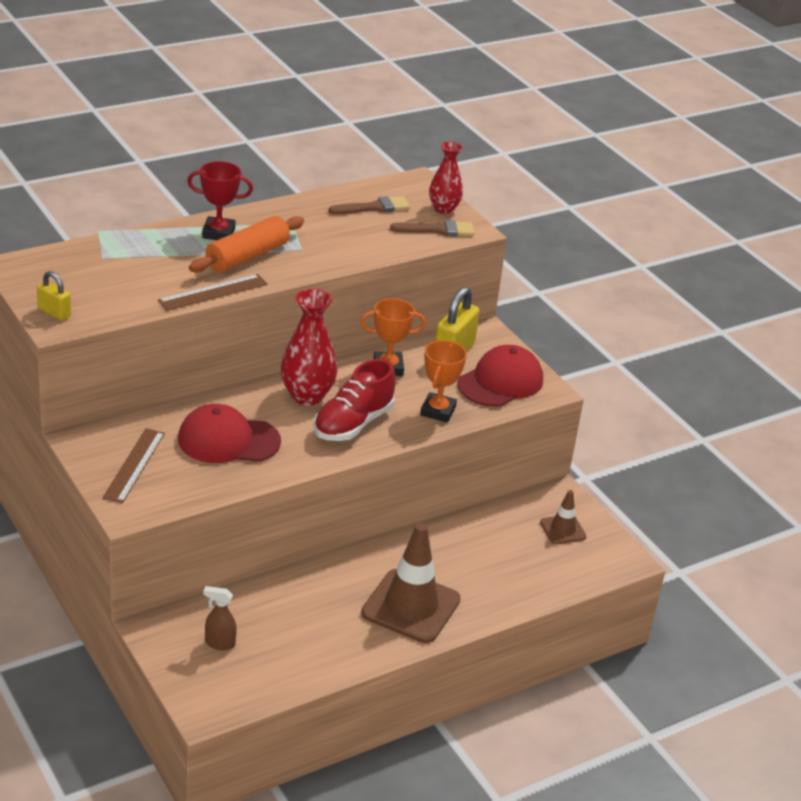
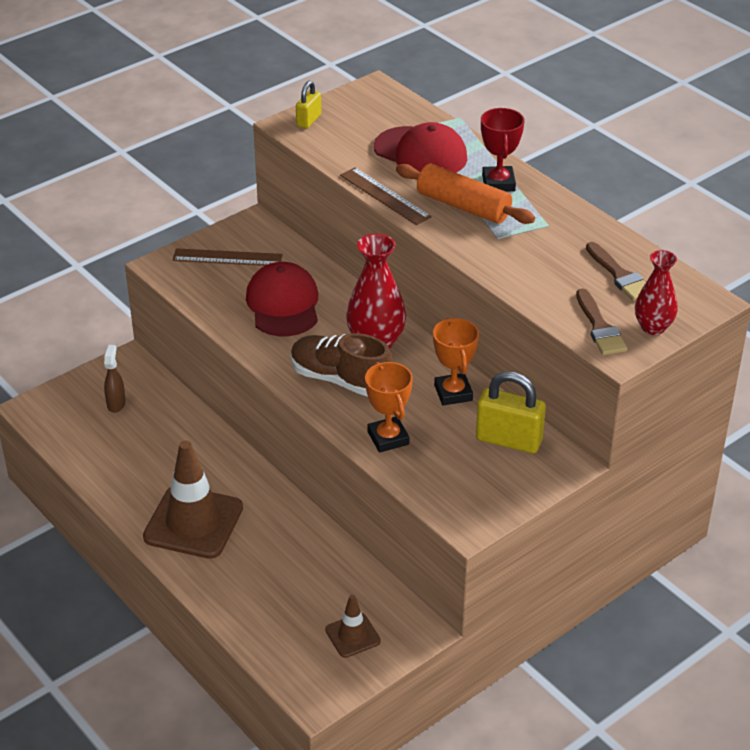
camera: 85 degrees right, 5 degrees up
(353, 424) = (341, 380): red shoe -> brown shoe
(438, 411) = (388, 438): orange trophy -> orange trophy turned 60 degrees clockwise
(500, 382) = (466, 483): red cap -> red cap (420, 153)

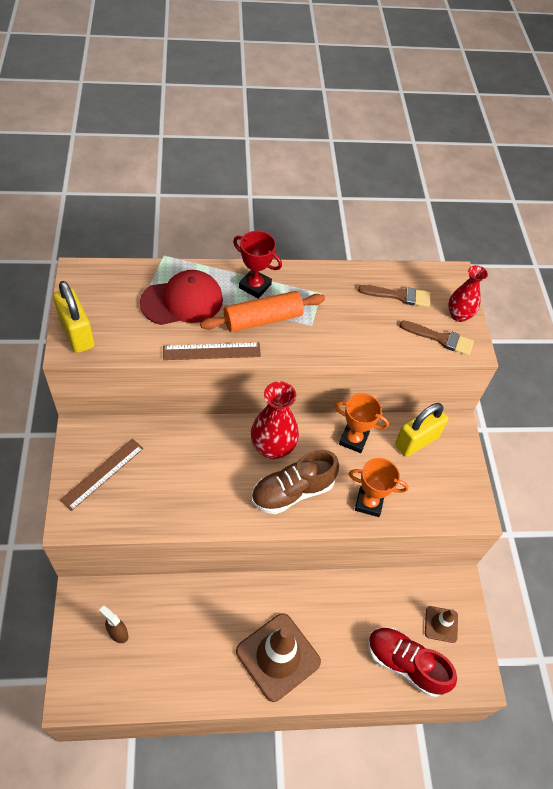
camera: 60 degrees left, 15 degrees up
(277, 625) = (405, 664): none -> red shoe
(283, 304) = (186, 473): red cap -> none
(308, 120) = (77, 334): yellow padlock -> yellow padlock, size x1.76

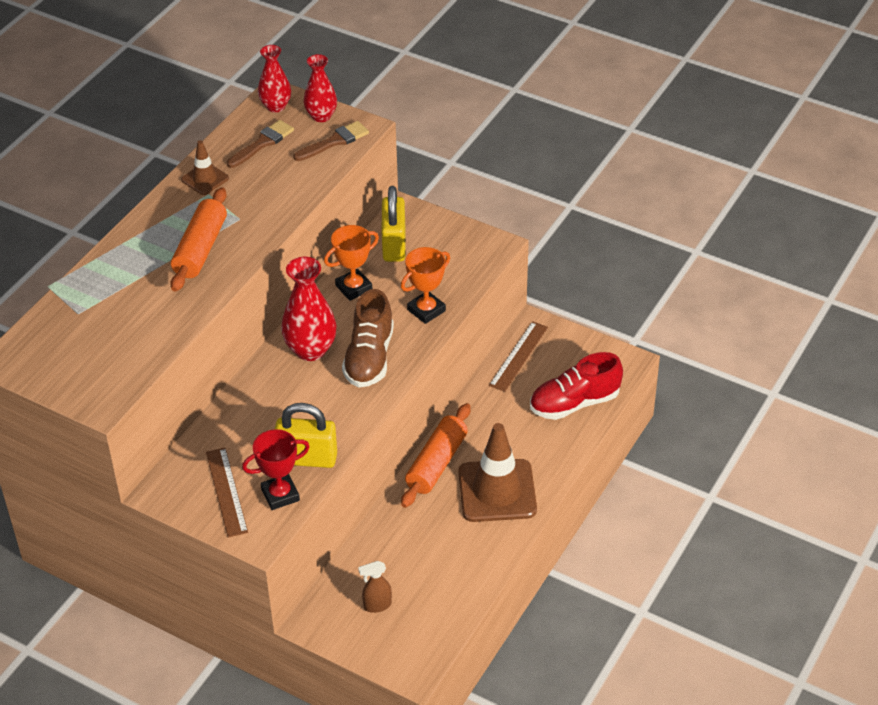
camera: 50 degrees left, 10 degrees down
(77, 334) = (89, 392): yellow padlock -> yellow padlock (307, 458)
(182, 301) = (122, 297): red cap -> none
(211, 351) = (204, 301): brown ruler -> brown ruler (518, 356)
(255, 286) = (154, 236): red trophy -> red trophy (280, 495)
(276, 594) = (437, 463): none -> orange rolling pin
(441, 624) = (559, 359): brown traffic cone -> brown traffic cone (205, 179)
(443, 282) = (276, 106): none -> red vase

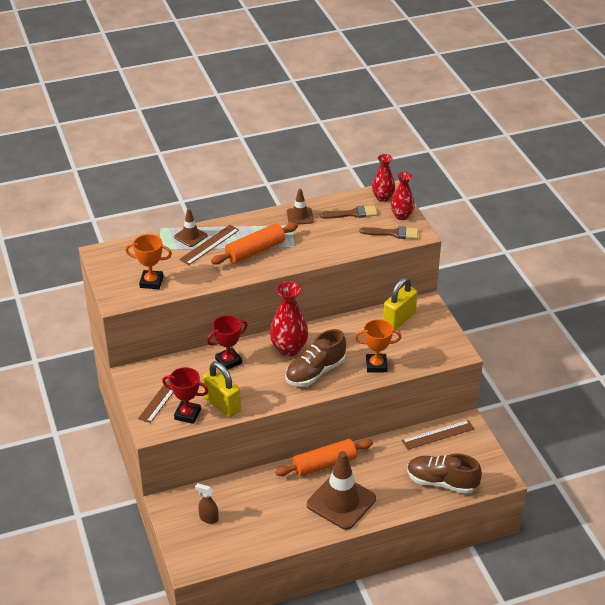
camera: 40 degrees right, 5 degrees down
(99, 275) = (190, 236): none -> brown traffic cone
(135, 272) = (209, 245): none -> brown ruler
(257, 406) = (228, 361): none -> red trophy
(354, 288) = (350, 329): orange trophy -> orange trophy (151, 282)
(574, 403) = (441, 482): red shoe -> brown shoe

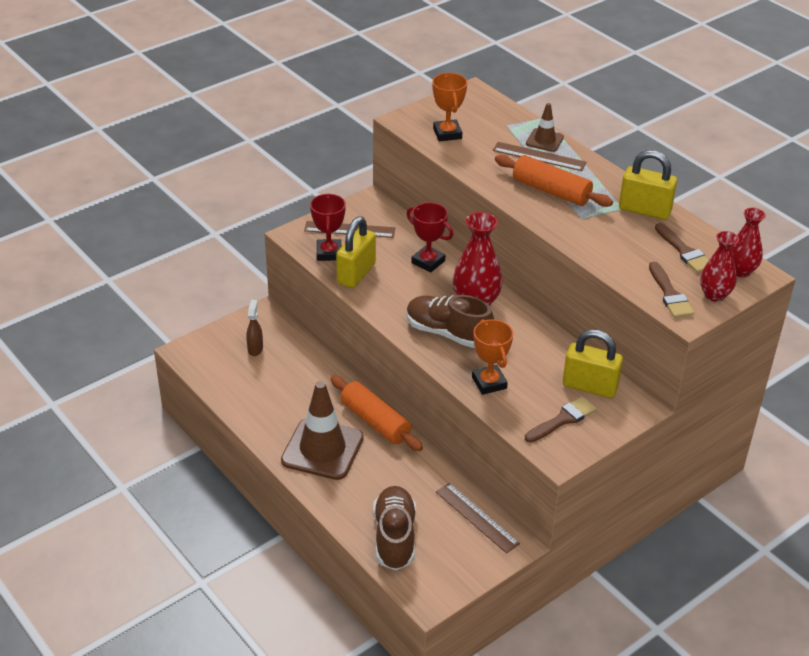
camera: 70 degrees right, 0 degrees up
(300, 216) = (644, 210): brown traffic cone -> yellow padlock
(425, 341) = (563, 419): none -> brown brush

